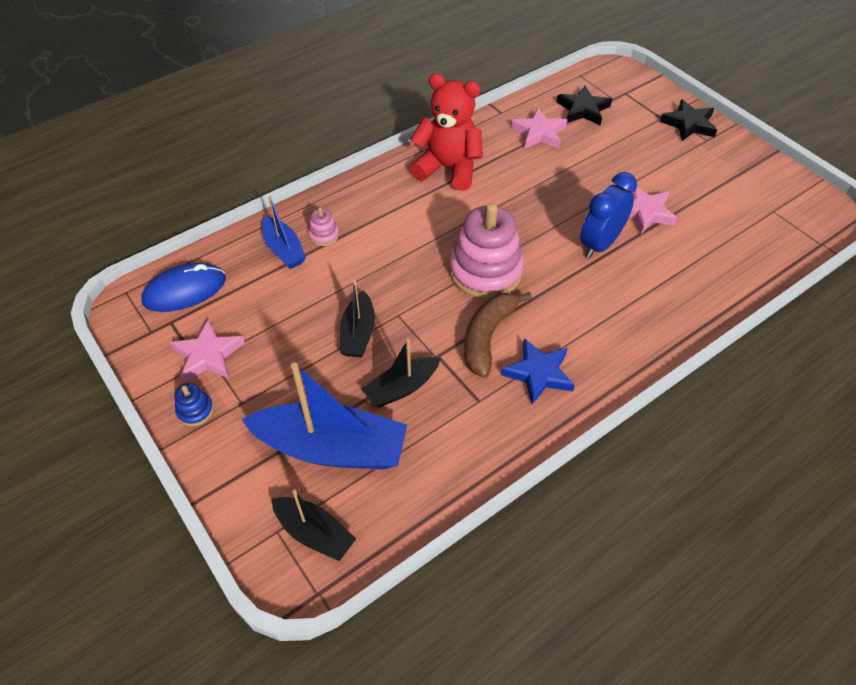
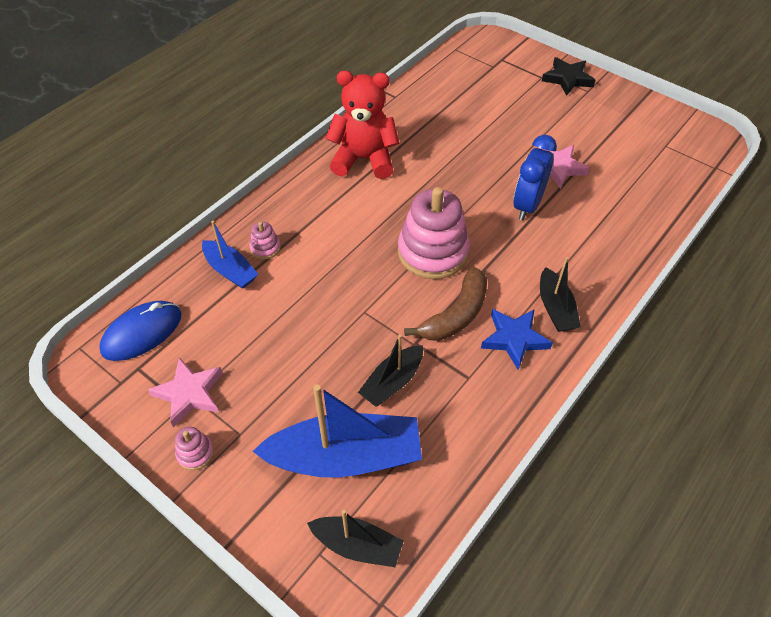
camera: 15 degrees left, 0 degrees up
(195, 411) = (195, 453): blue stacking toy -> pink stacking toy
(358, 333) = (332, 338): black boat -> black boat (555, 308)
(487, 337) = (456, 314): brown banana -> brown banana turned 150 degrees counterclockwise
(539, 133) = (437, 110): pink star -> none
(583, 109) = (469, 81): black star -> none

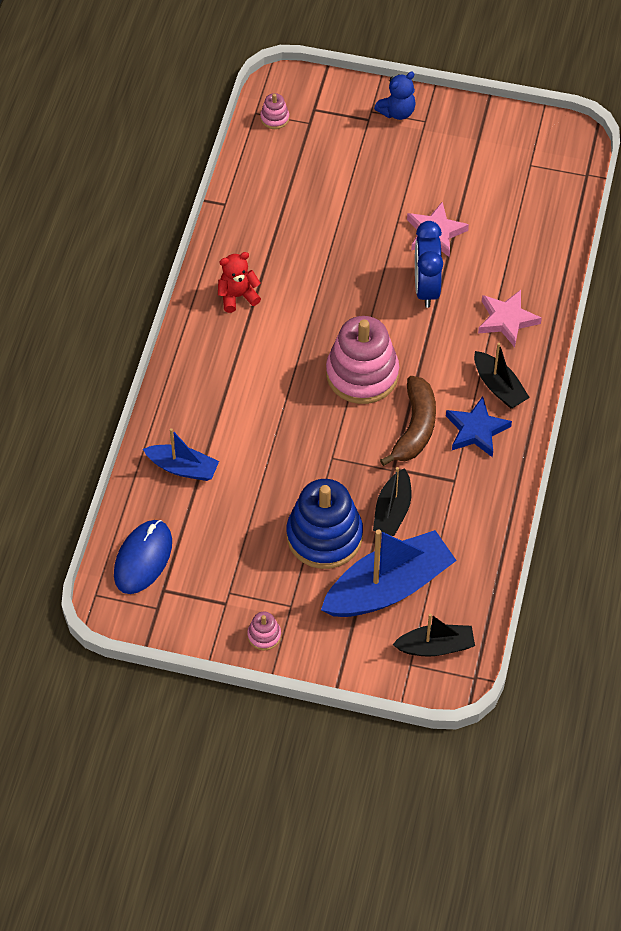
camera: 25 degrees left, 5 degrees up
(189, 393) = (225, 592): pink star -> pink star (507, 320)
(265, 248) = (201, 432): pink stacking toy -> pink stacking toy (274, 118)
(314, 379) = (324, 536): none -> blue stacking toy
(364, 159) = (237, 296): red teddy bear -> red teddy bear, size x0.56
(567, 79) = (397, 112): black star -> blue teddy bear

